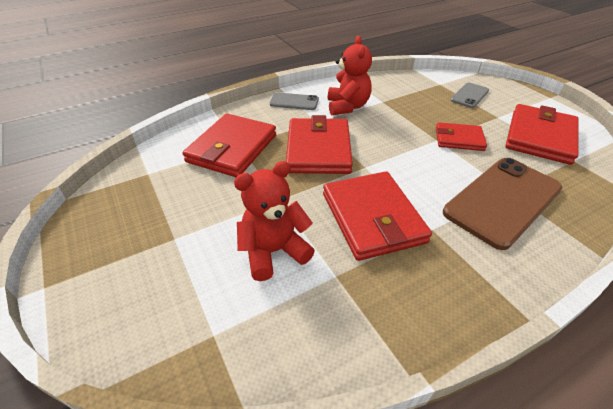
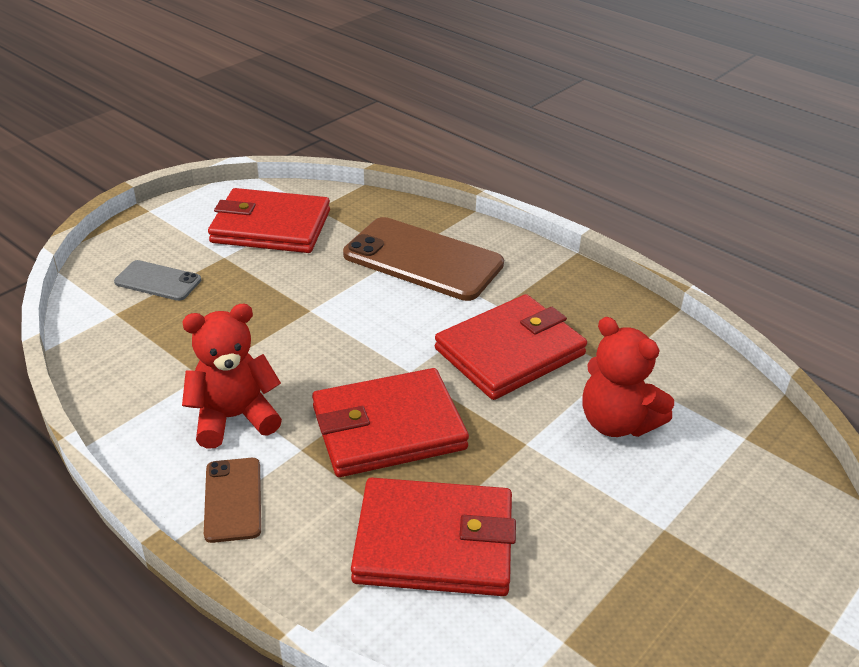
camera: 110 degrees left, 5 degrees down
(294, 102) = (233, 499): grey phone -> brown phone
(459, 139) = (301, 290): red wallet -> none

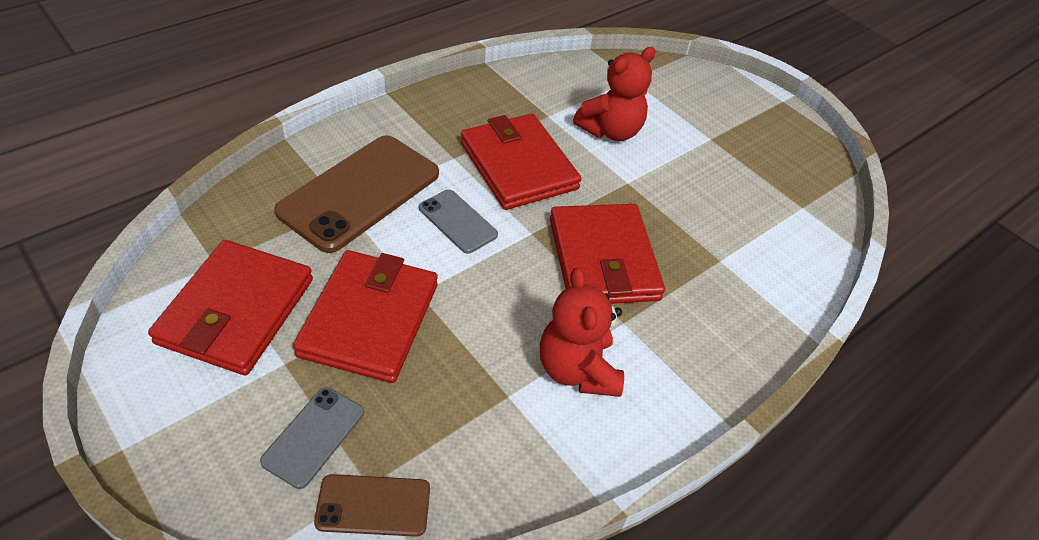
camera: 85 degrees left, 10 degrees up
(233, 499) = (683, 377): brown phone -> brown phone (373, 505)
(407, 320) = (457, 221): none -> grey phone
(434, 542) = (726, 253): red wallet -> red wallet (369, 319)

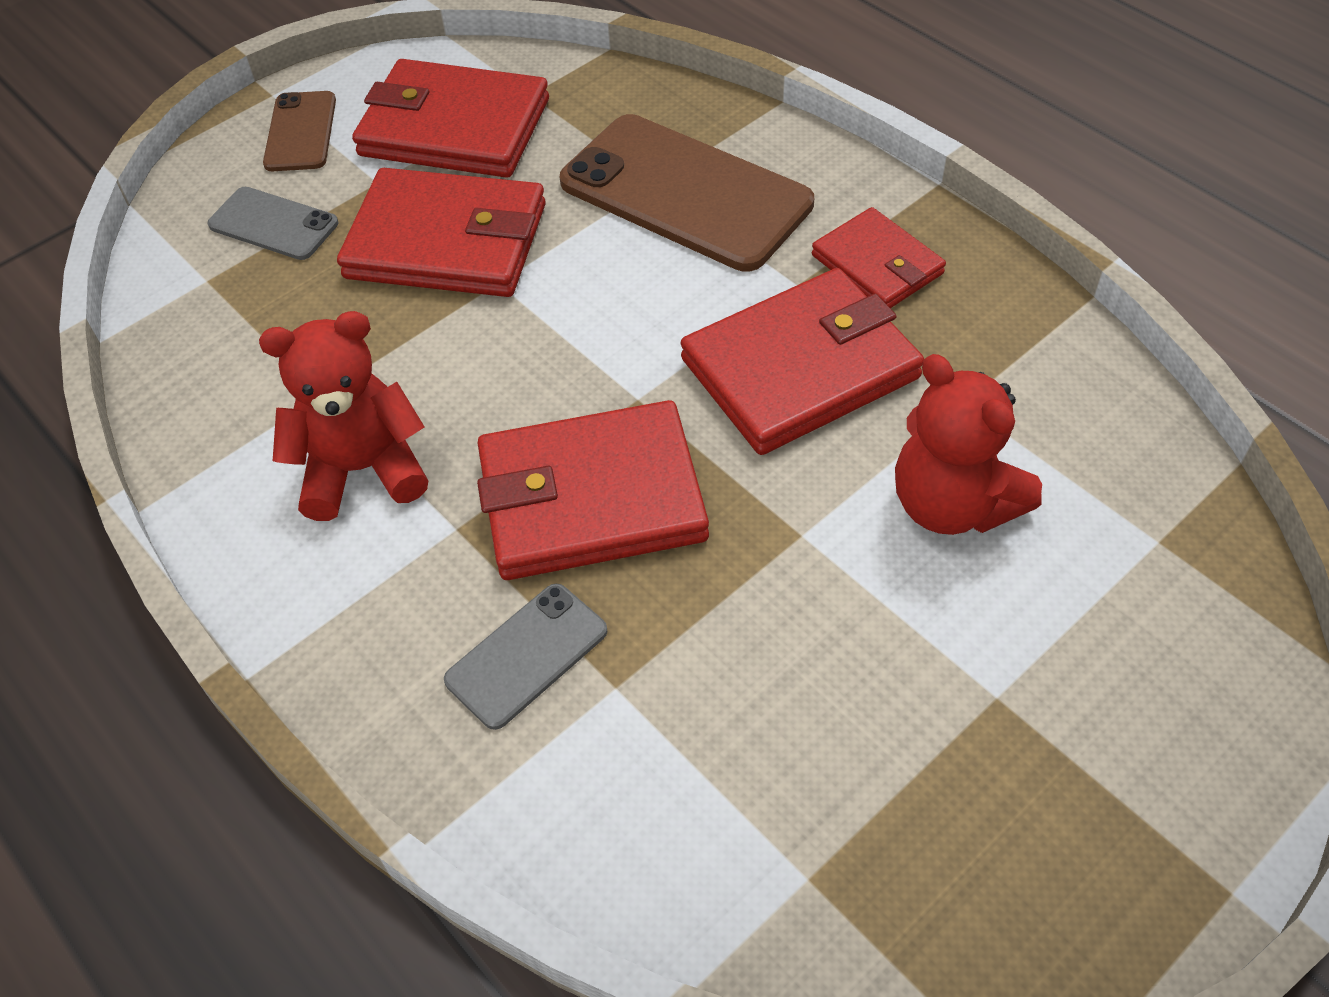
camera: 95 degrees right, 5 degrees up
(373, 505) = (179, 287): brown phone -> brown phone (300, 132)
(446, 125) = (877, 264): none -> red wallet
(457, 221) = (646, 306): grey phone -> grey phone (526, 655)

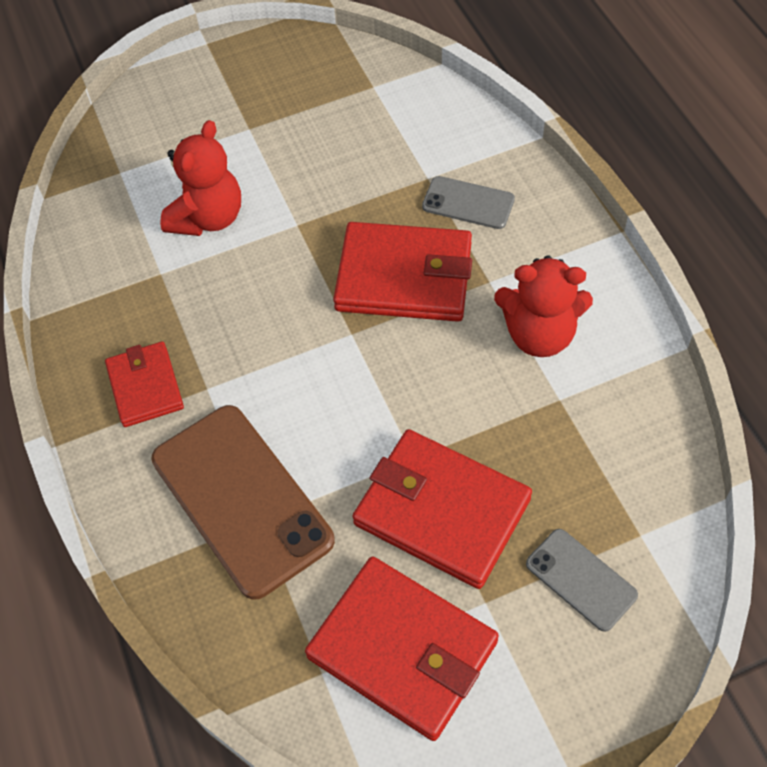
camera: 160 degrees left, 5 degrees up
(300, 132) = (545, 696): brown phone -> none
(526, 655) = (468, 203): grey phone -> grey phone turned 45 degrees clockwise
(800, 368) = (241, 323): red wallet -> none
(952, 504) = (208, 218): red teddy bear -> red teddy bear turned 45 degrees clockwise

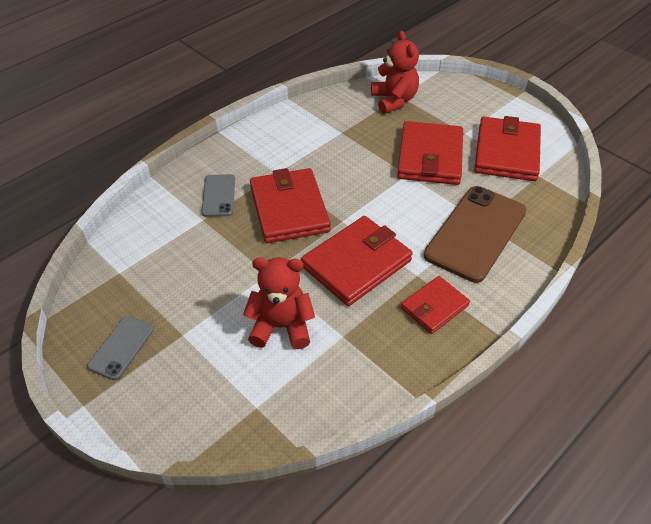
camera: 115 degrees left, 10 degrees down
(263, 324) = (356, 263): none -> red wallet
(539, 334) = (304, 147): red teddy bear -> red teddy bear (394, 100)
(581, 579) = (433, 108): grey phone -> grey phone (121, 347)

